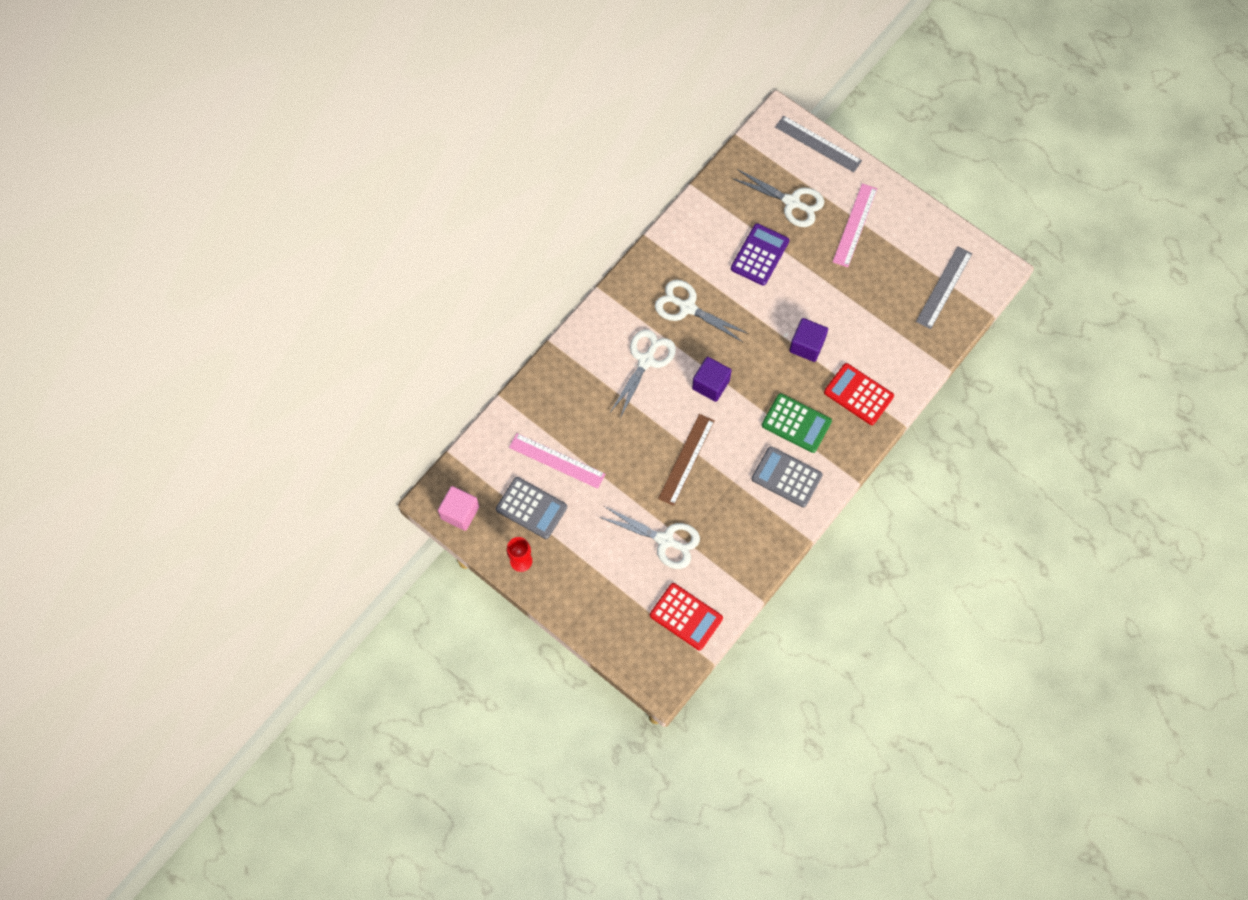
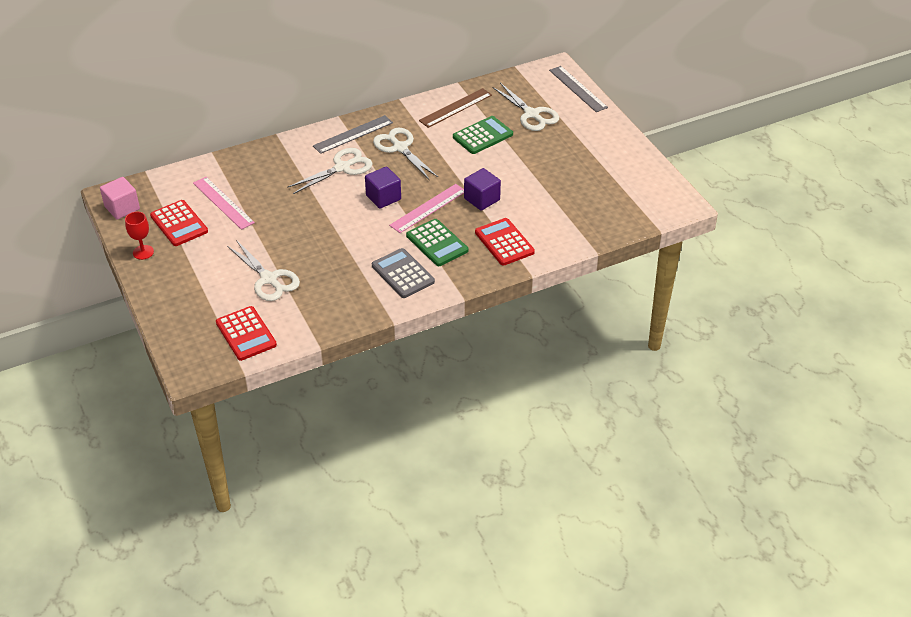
camera: 25 degrees right, 25 degrees down
(531, 508) = (179, 224): grey calculator -> red calculator
(686, 459) = (327, 235): brown ruler -> brown ruler (456, 108)
(760, 255) = (482, 136): purple calculator -> green calculator
(855, 225) = (575, 142): pink ruler -> pink ruler (428, 208)
(944, 287) = (627, 200): grey ruler -> grey ruler (353, 134)

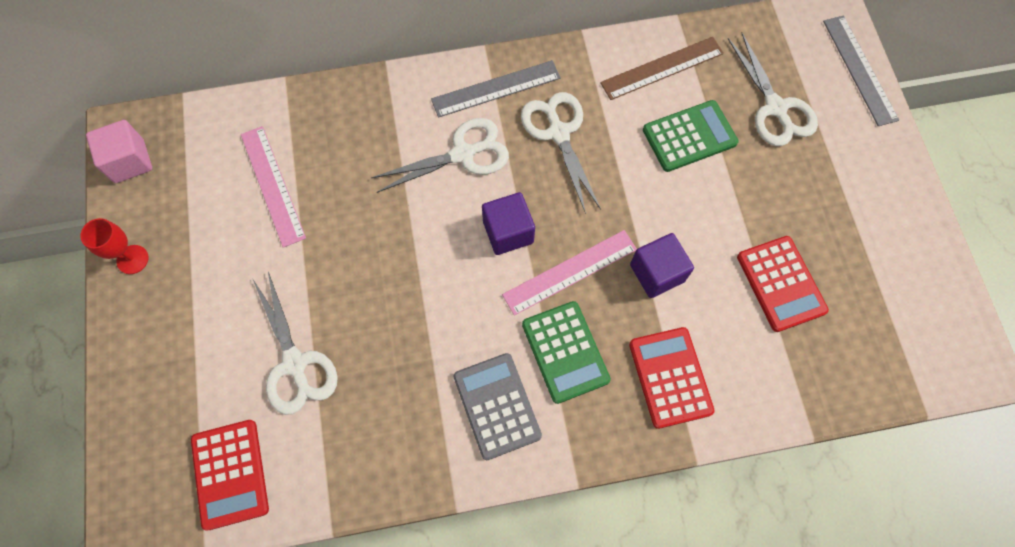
camera: 15 degrees right, 25 degrees up
(179, 224) = (199, 213): red calculator -> red calculator (781, 284)

